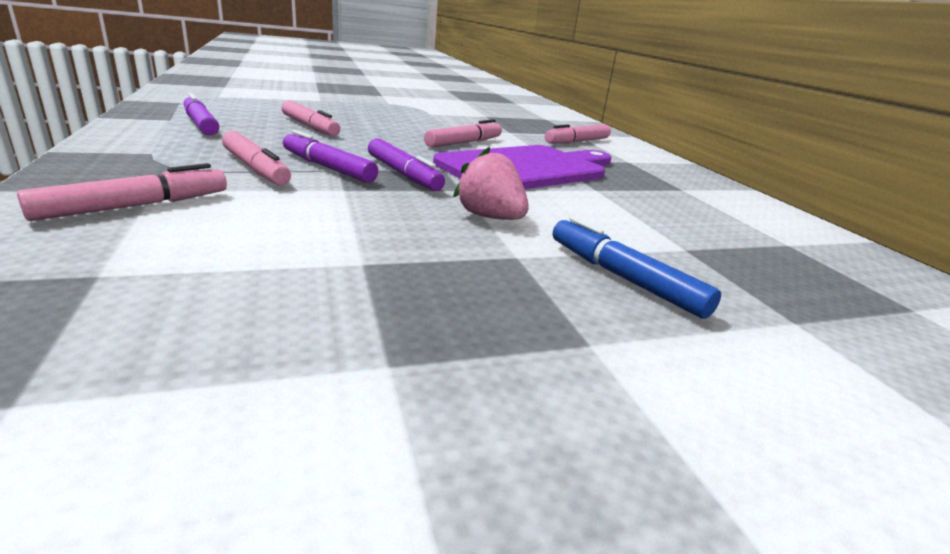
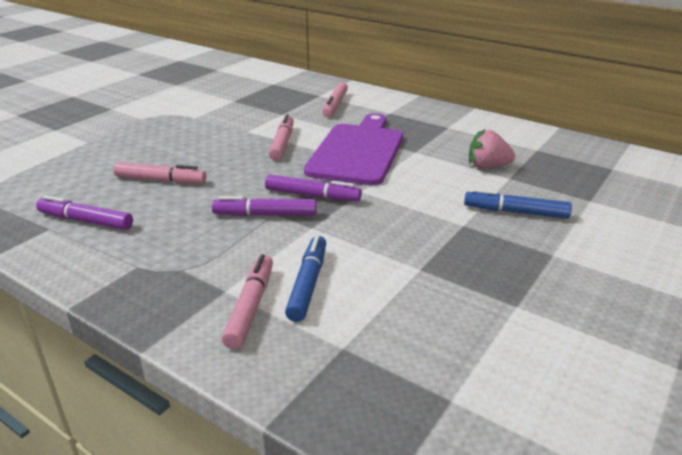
camera: 35 degrees left, 5 degrees up
(224, 217) = (308, 284): none -> blue marker
(255, 169) = (232, 240): pink marker -> none
(490, 217) = (411, 205): pink strawberry -> pink strawberry (487, 166)

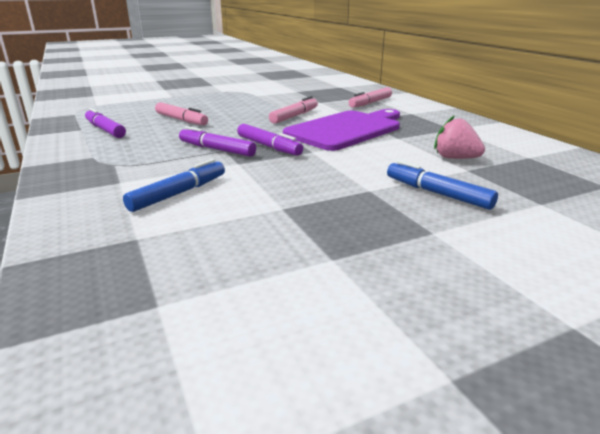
camera: 30 degrees right, 5 degrees down
(251, 306) = (119, 195): pink marker -> none

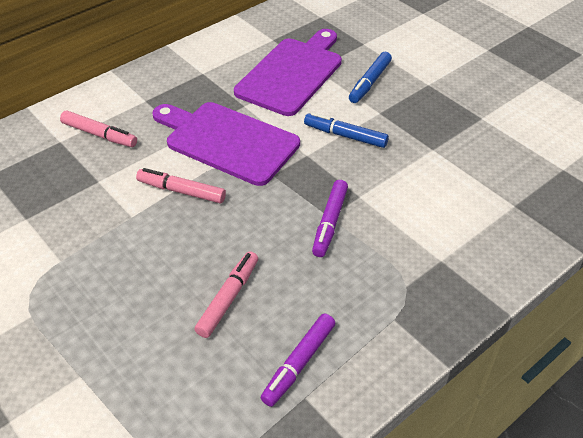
camera: 105 degrees left, 20 degrees up
(179, 193) = (441, 211): blue marker -> blue marker (345, 135)
(268, 146) = (305, 187): purple marker -> none
(455, 158) = (291, 74): pink strawberry -> purple cutting board

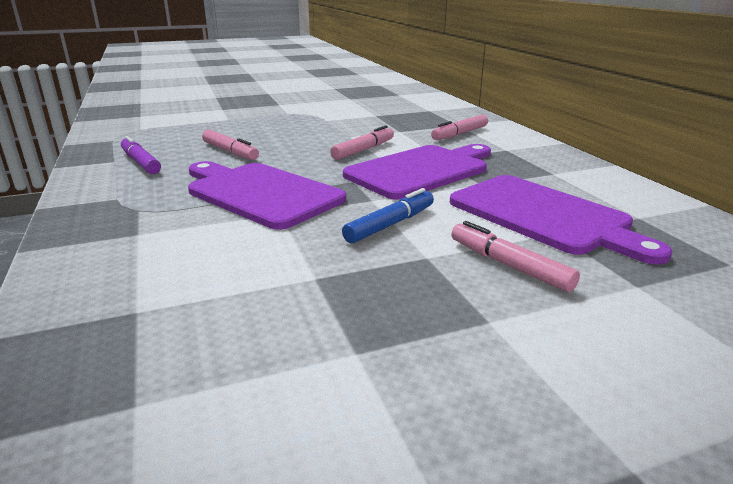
camera: 110 degrees right, 20 degrees down
(329, 223) = (260, 193): purple marker -> purple cutting board
(369, 82) = (509, 265): blue marker -> pink marker

